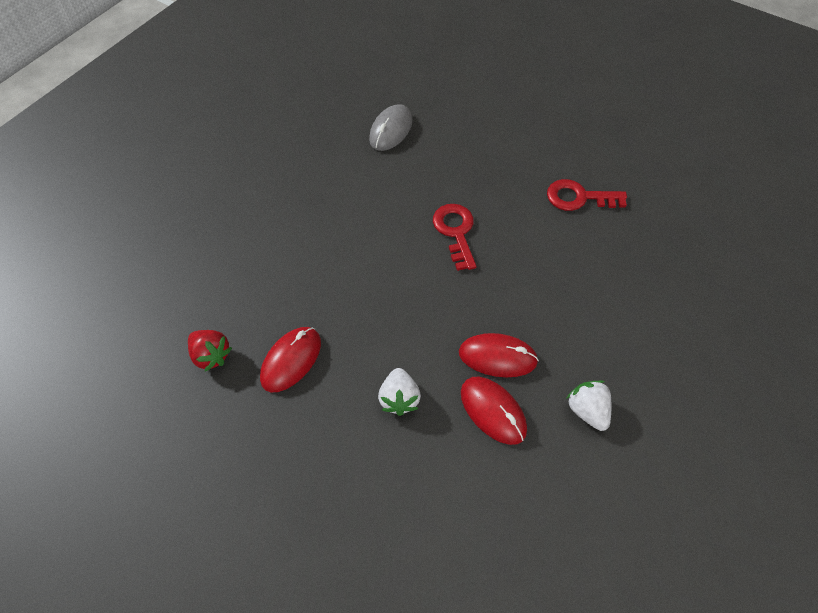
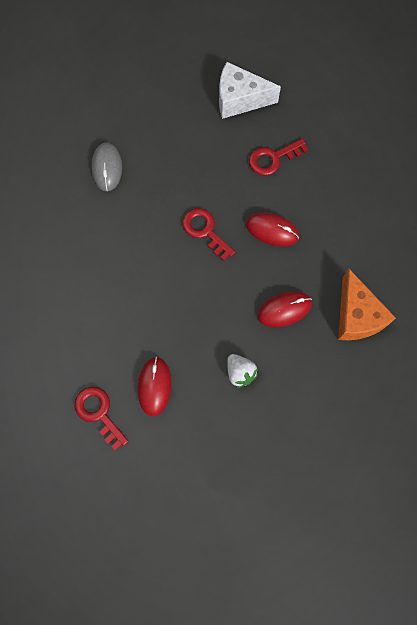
camera: 30 degrees left, 15 degrees up
(211, 355) = (99, 413): red strawberry -> red key
(493, 411) = (301, 348): red mouse -> red mouse (272, 230)
(574, 129) = (240, 99): none -> white cheese
(587, 410) = (356, 316): white strawberry -> orange cheese

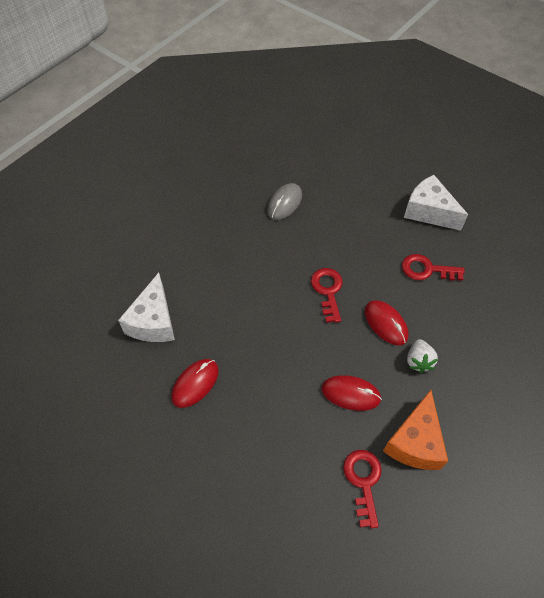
camera: 35 degrees right, 15 degrees down
(75, 357) = (153, 321): none -> white cheese
(99, 413) = (136, 375): red key -> red key (363, 481)
(240, 372) = (273, 420): white strawberry -> white strawberry (418, 361)

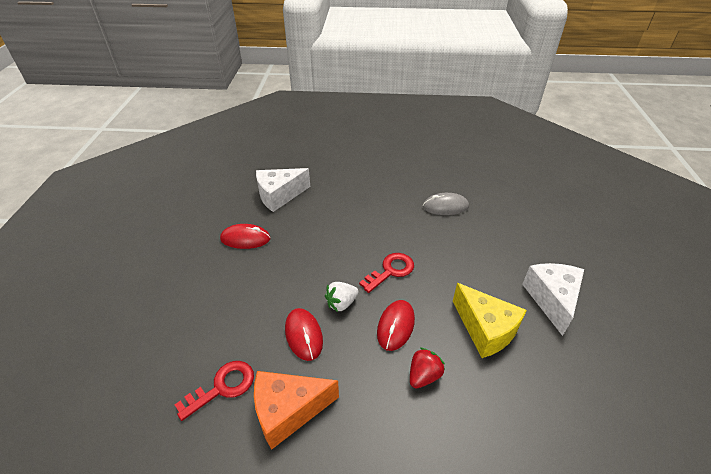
camera: 55 degrees right, 15 degrees down
(418, 361) = (378, 371): white strawberry -> white strawberry (341, 303)
(426, 269) = (485, 329): red key -> yellow cheese
(440, 334) = (423, 376): none -> red strawberry

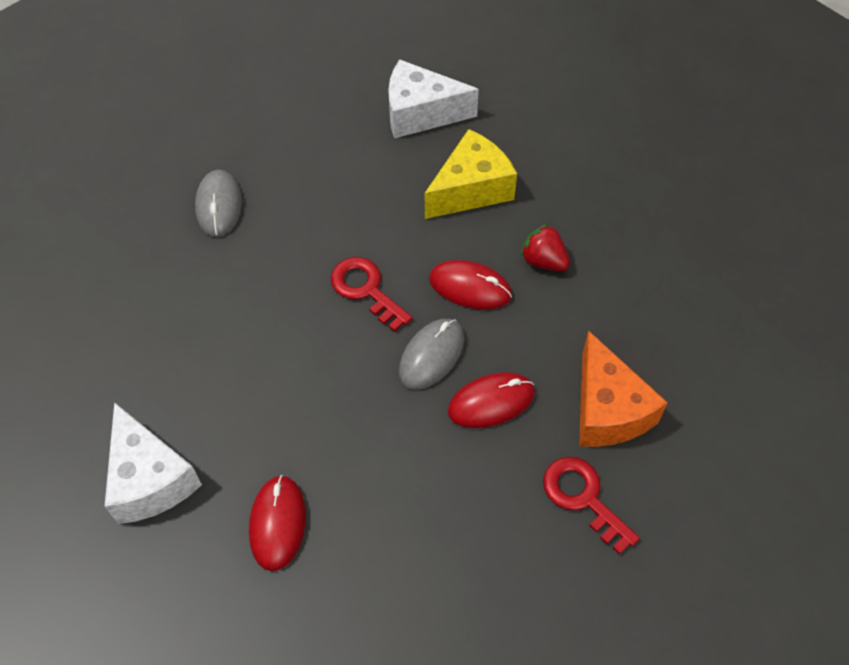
camera: 90 degrees left, 15 degrees up
(341, 303) = (431, 355): white strawberry -> grey mouse

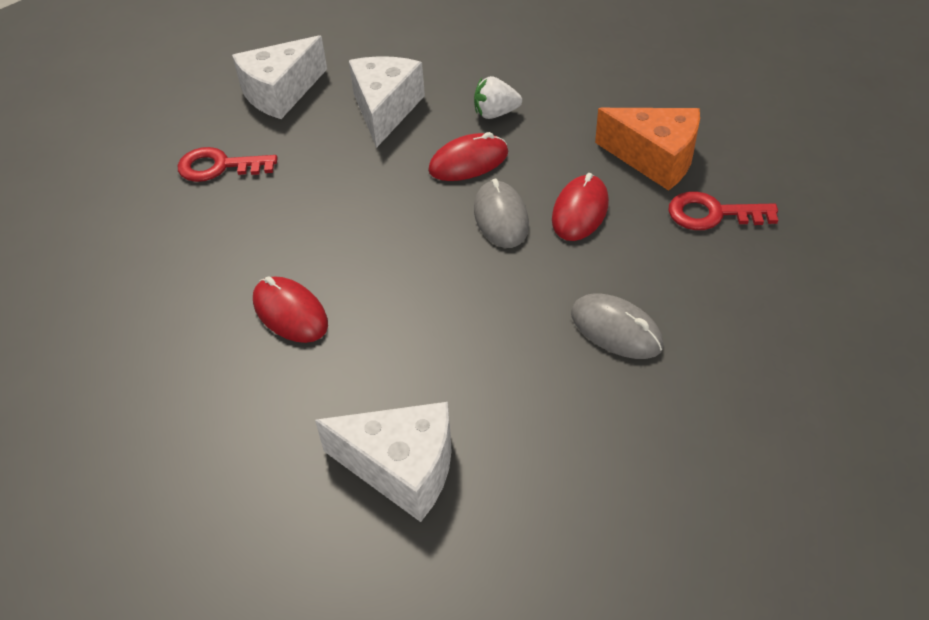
camera: 45 degrees left, 10 degrees down
(219, 205) = (190, 253): grey mouse -> grey mouse (616, 330)
(278, 523) = (545, 403): red mouse -> red mouse (290, 313)
(366, 290) = (395, 217): red key -> red key (219, 167)
(471, 189) = (385, 110): yellow cheese -> white cheese
(543, 261) = (495, 113): red strawberry -> white strawberry

